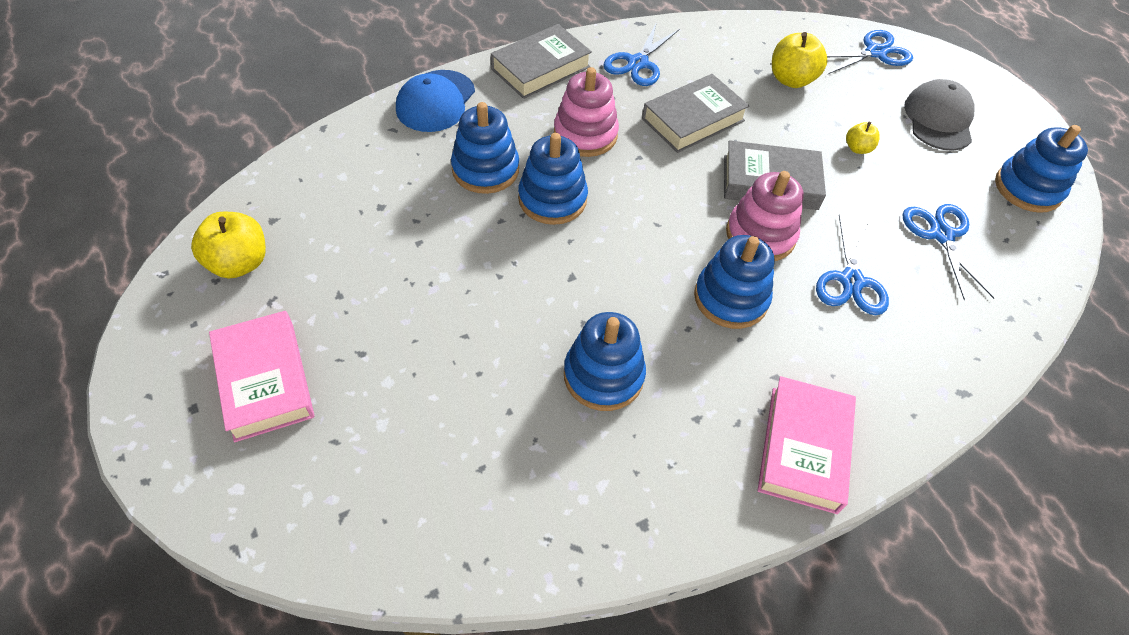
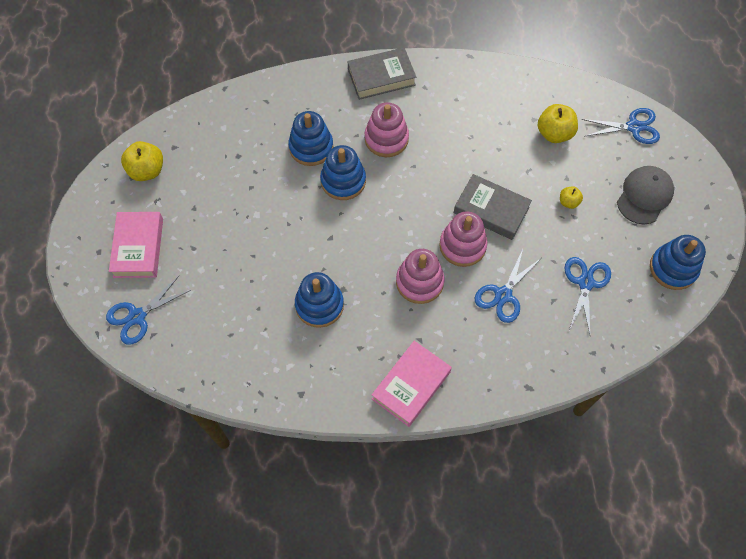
camera: 25 degrees right, 10 degrees up
(435, 101) = (301, 86): blue cap -> none
(638, 63) = (450, 90): blue scissors -> blue scissors (137, 316)
(693, 119) = (465, 147): grey book -> none
(730, 298) = (419, 282): blue stacking toy -> pink stacking toy

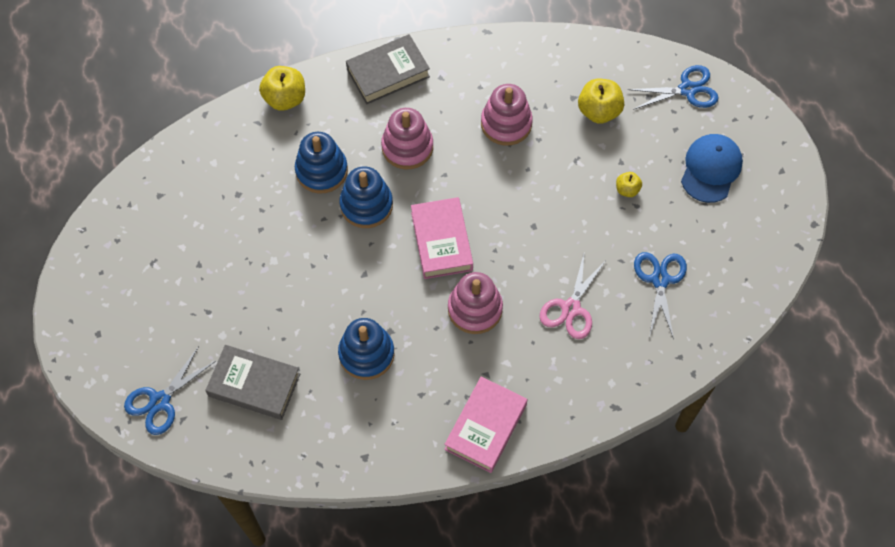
camera: 10 degrees left, 0 degrees up
(138, 247) = (144, 321): pink book -> pink book (442, 241)
(147, 170) = (134, 228): yellow apple -> yellow apple (285, 98)
(462, 246) = (516, 259): pink stacking toy -> pink stacking toy (506, 123)
(491, 210) = (541, 213): grey book -> grey book (254, 385)
(503, 295) = (571, 308): blue scissors -> pink scissors
(644, 196) = (711, 169): grey cap -> blue cap
(673, 268) = (753, 248): blue stacking toy -> none

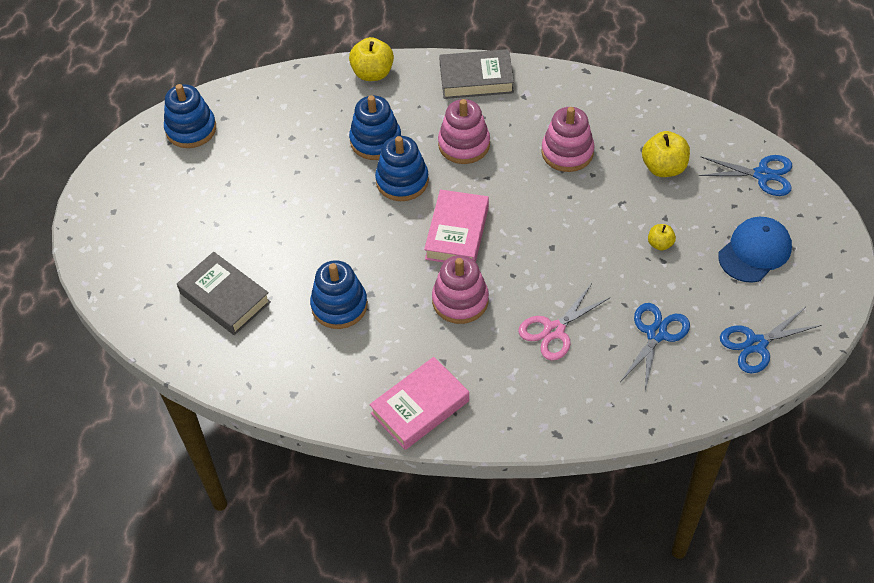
camera: 25 degrees right, 10 degrees down
(132, 218) = (191, 129): none -> blue stacking toy
(160, 401) = (136, 283): blue scissors -> blue scissors (756, 344)

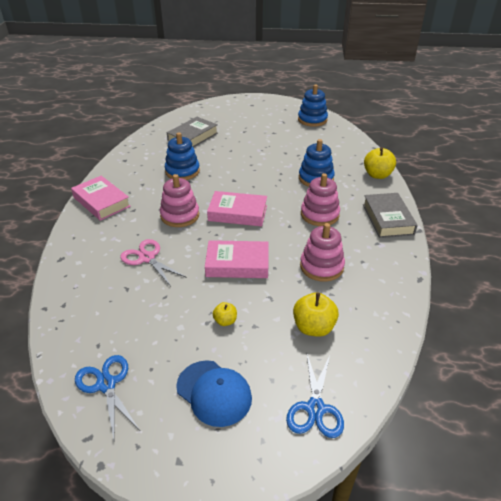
camera: 85 degrees right, 15 degrees down
(402, 181) = (282, 190): blue stacking toy -> none
(564, 233) = (237, 264): none -> pink book
(656, 334) = (132, 314): blue scissors -> none

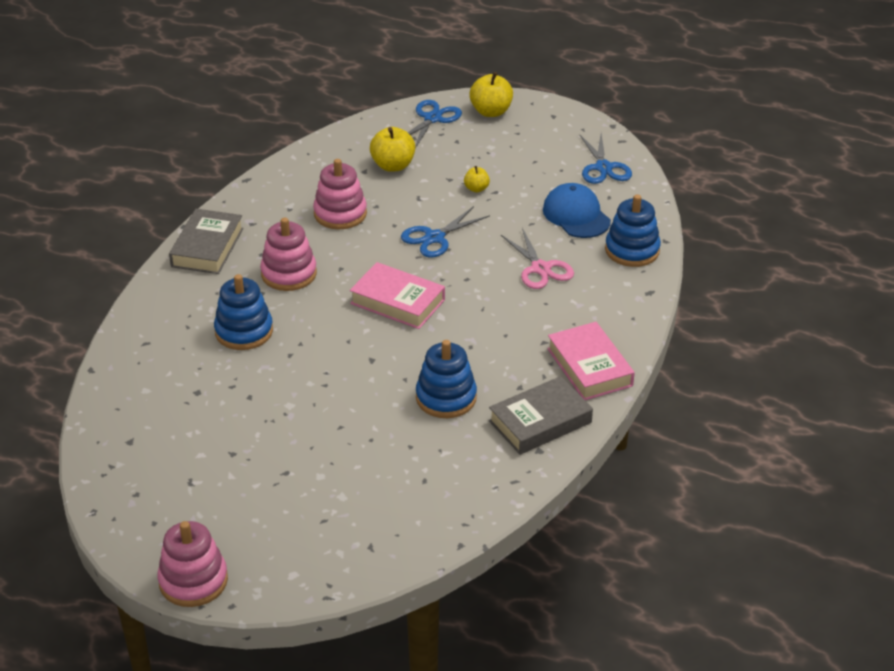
camera: 160 degrees left, 0 degrees up
(180, 215) = (480, 317): pink stacking toy -> pink stacking toy (193, 581)
(192, 137) = (393, 481): grey book -> grey book (540, 422)
(214, 392) = (511, 144): blue cap -> blue cap (576, 215)
(237, 264) = (434, 238): pink book -> blue scissors
(312, 120) = (128, 471): blue stacking toy -> blue stacking toy (632, 250)
(377, 175) = (146, 315): yellow apple -> yellow apple (491, 112)

